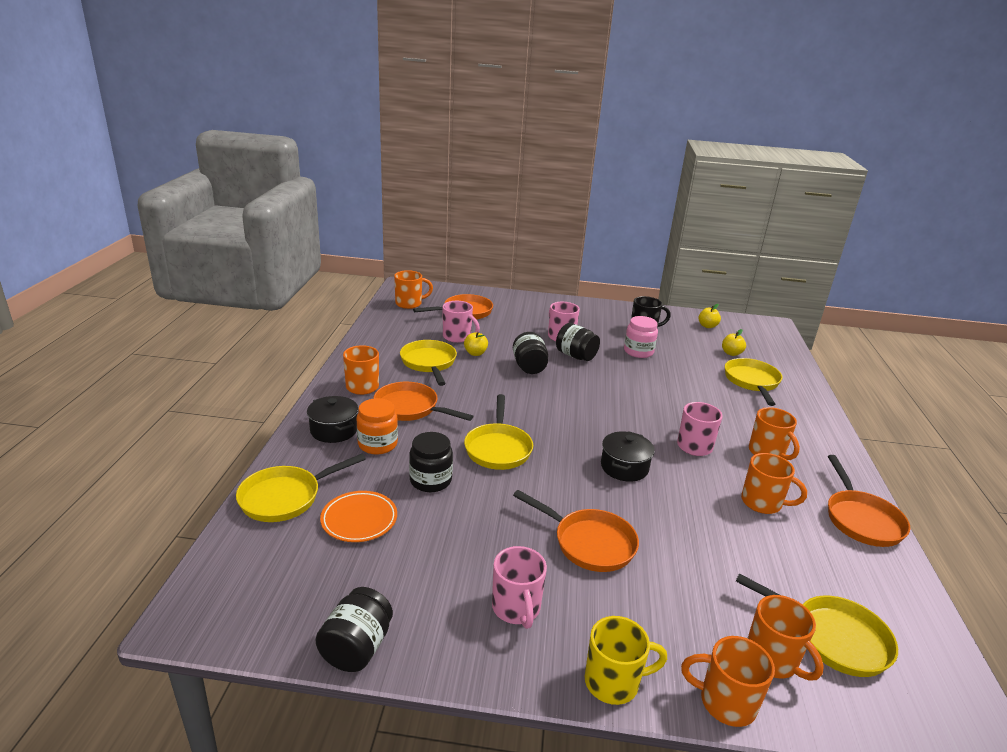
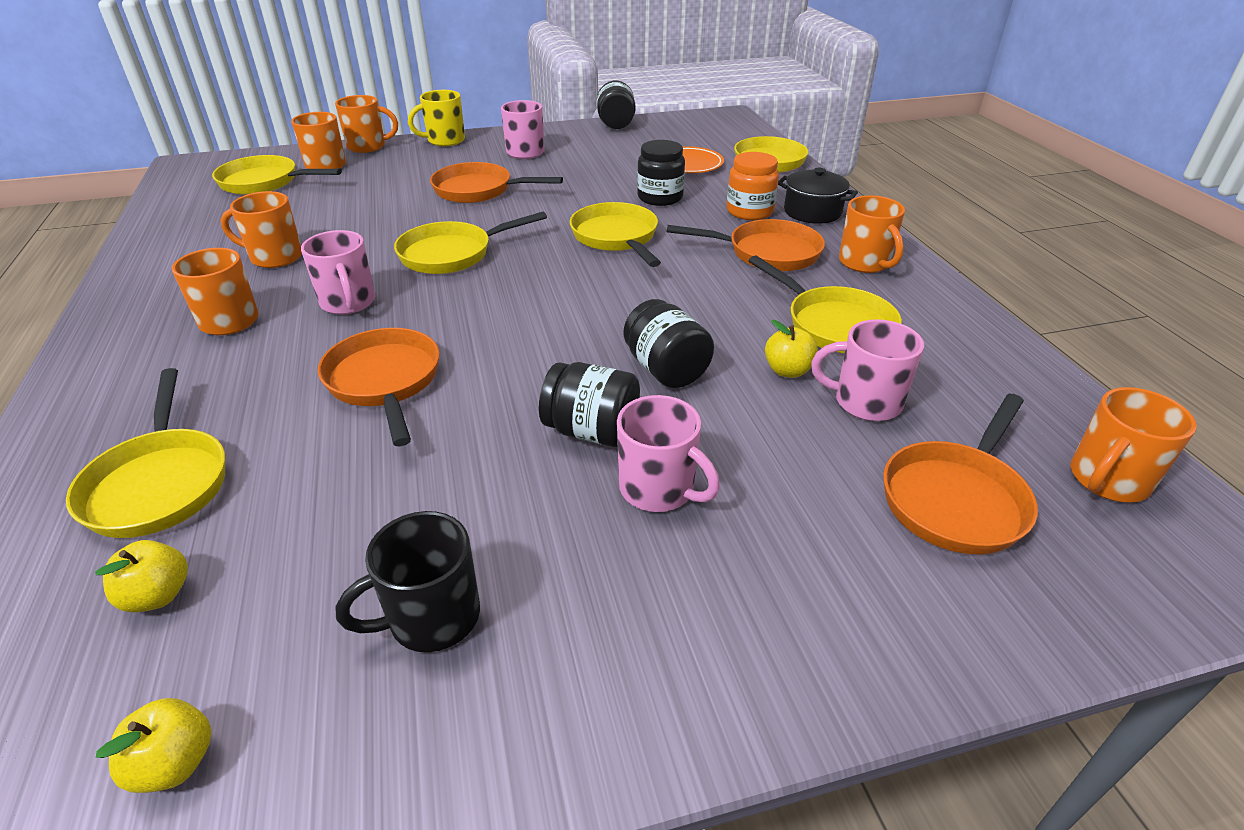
camera: 160 degrees right, 10 degrees up
(624, 467) = (452, 254): black pot -> yellow pan
(638, 352) = (445, 499): pink jar -> none
(861, 519) = (148, 268): orange pan -> orange pan (385, 381)

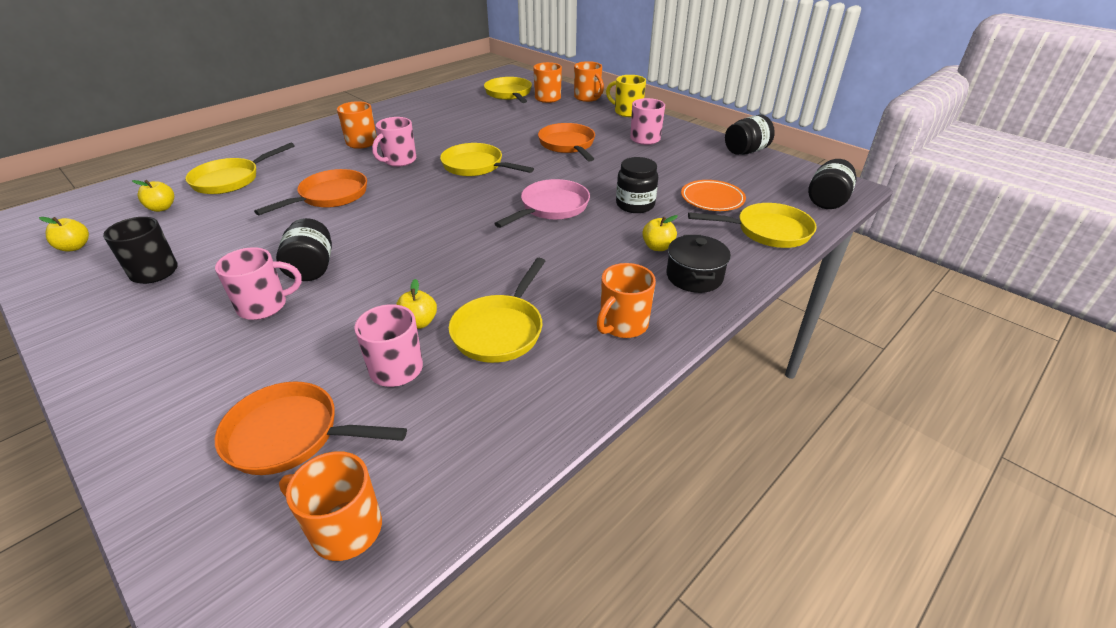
camera: 60 degrees right, 0 degrees up
(275, 257) = (430, 127): orange mug -> none
(616, 237) = (551, 208): yellow pan -> pink pan
(659, 489) = (264, 306): pink mug -> pink mug turned 120 degrees counterclockwise
(666, 370) = (390, 274): black jar -> black jar (827, 201)
(749, 211) = (657, 247): orange jar -> yellow apple
(767, 253) = (591, 272): orange pan -> none

